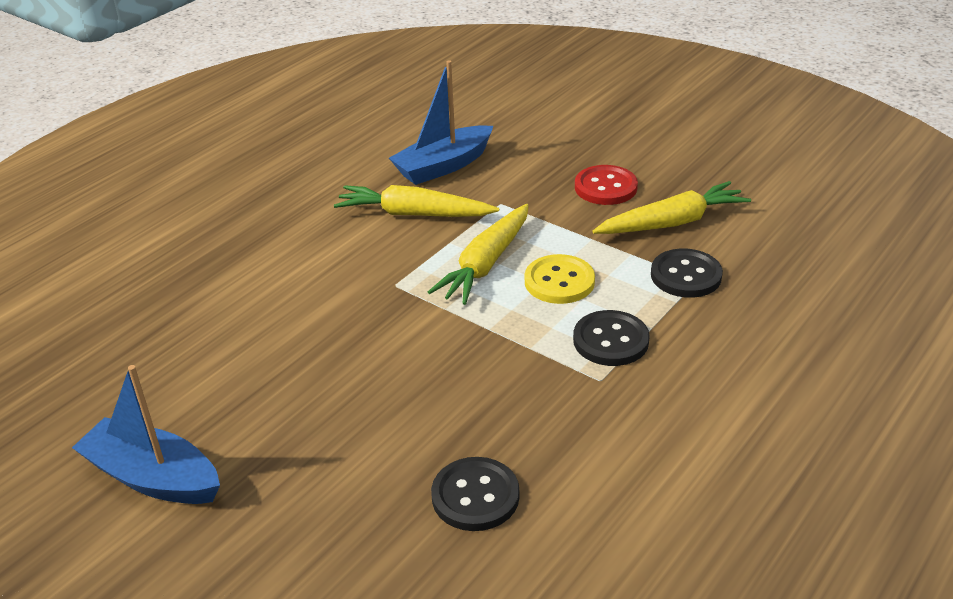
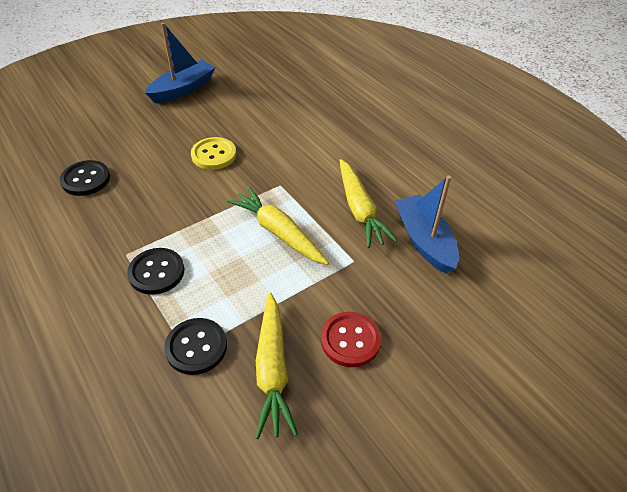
camera: 105 degrees right, 10 degrees up
(413, 214) = (360, 210): yellow carrot -> yellow carrot turned 135 degrees clockwise
(559, 281) = (236, 265): yellow button -> yellow button (214, 155)

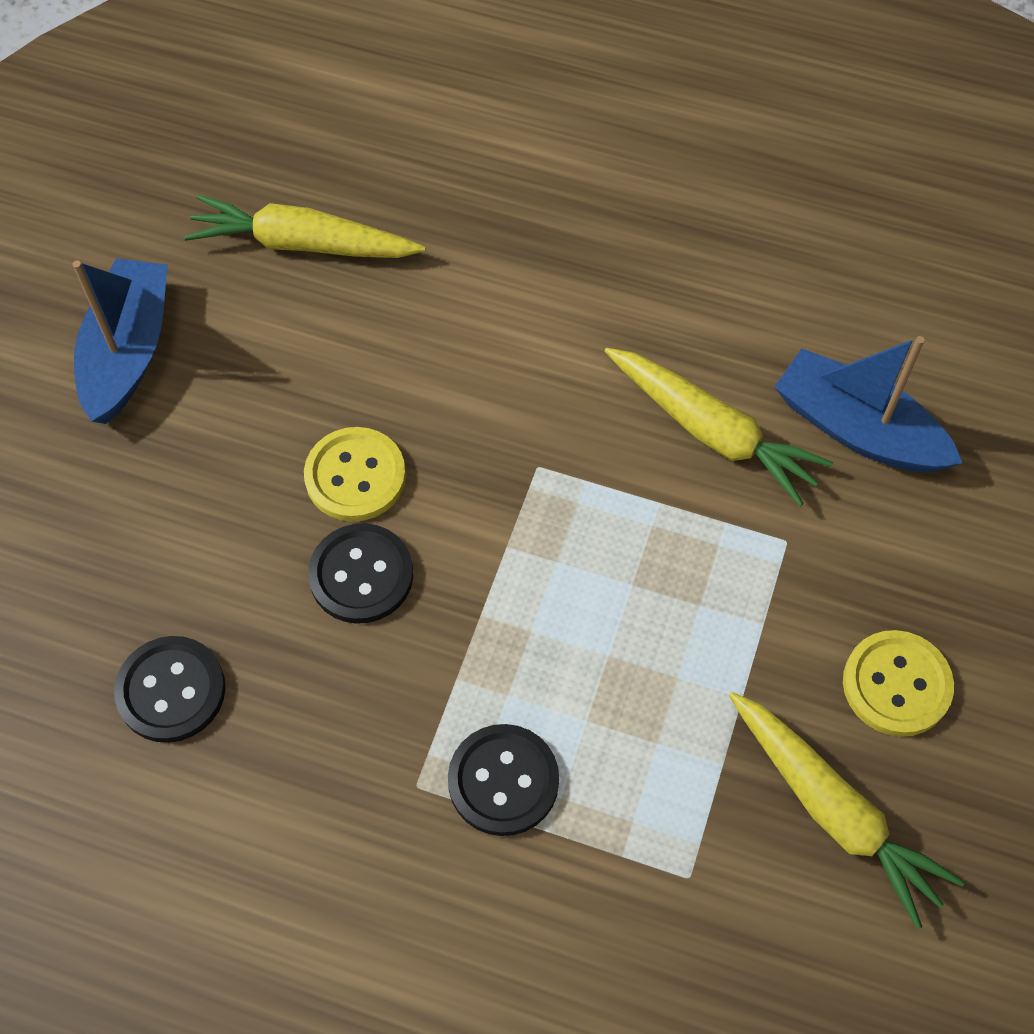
camera: 35 degrees left, 15 degrees up
(196, 347) = (694, 859): black button -> black button (361, 575)
(278, 232) = (624, 566): yellow carrot -> yellow carrot (302, 244)
(350, 340) = (896, 685): red button -> yellow button

